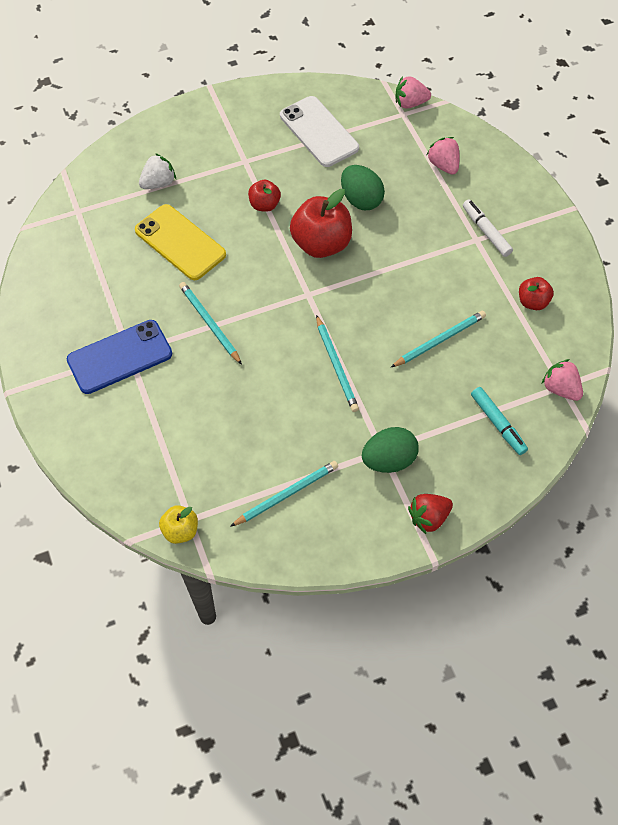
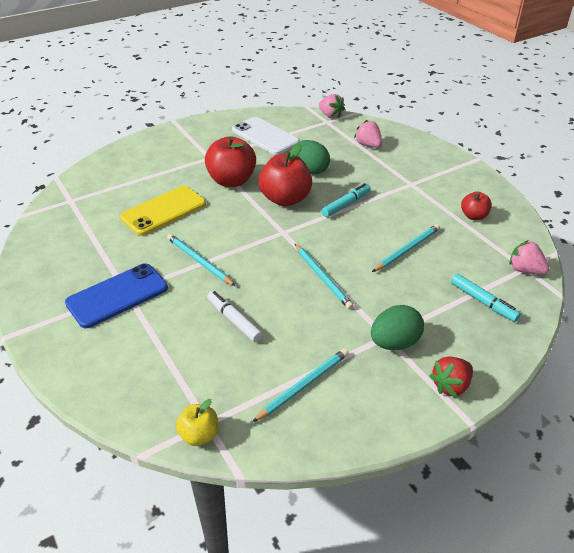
camera: 10 degrees left, 20 degrees down
(158, 183) = (139, 176): white strawberry -> none
(180, 242) = (163, 211): yellow phone -> yellow phone turned 75 degrees counterclockwise
(264, 205) = (231, 181): red apple -> red apple, size x1.86
(389, 262) = (346, 204): none -> turquoise marker
(410, 103) = (330, 115): pink strawberry -> pink strawberry turned 120 degrees counterclockwise
(486, 231) = (417, 178): white marker -> white marker (234, 320)

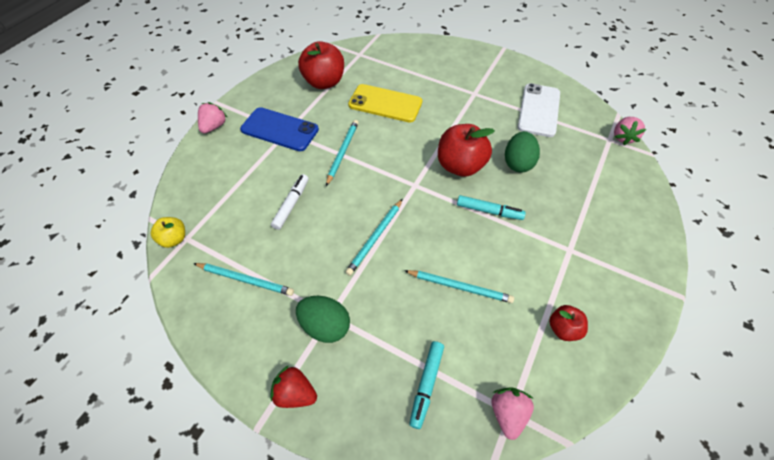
camera: 60 degrees right, 15 degrees up
(231, 181) = (455, 121): red apple -> red apple (324, 82)
(368, 145) = (602, 187): pink strawberry -> pink strawberry (214, 126)

